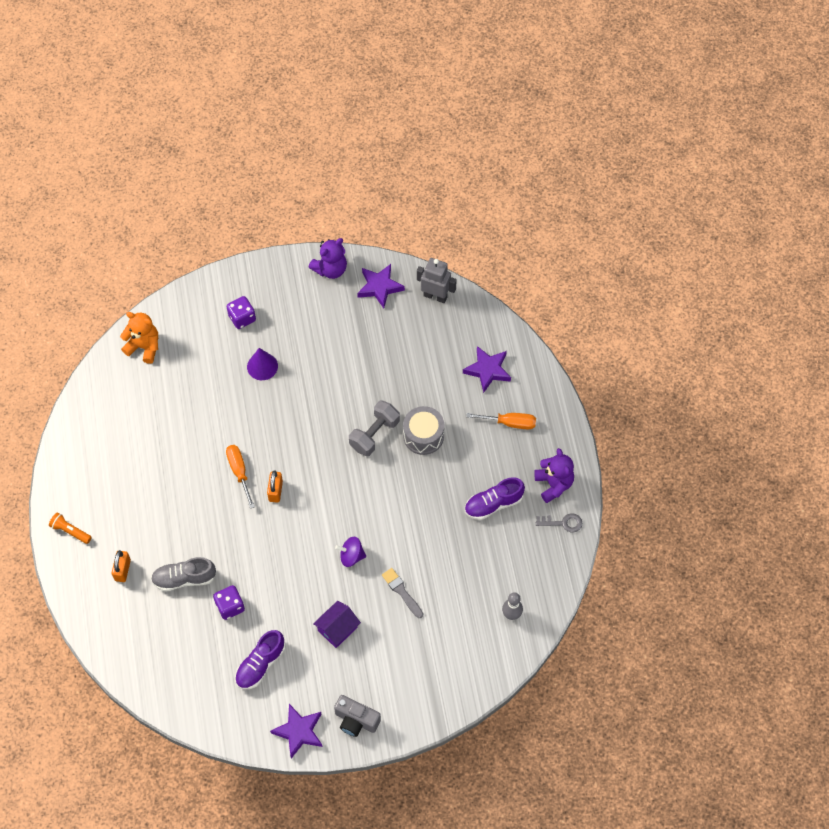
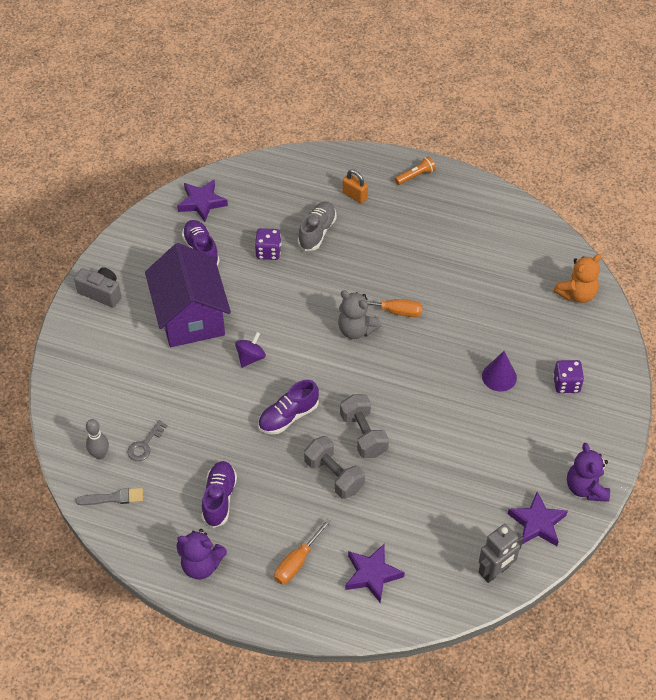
camera: 120 degrees right, 10 degrees down
(275, 491) = (356, 330): orange padlock -> grey teddy bear
(299, 731) = (124, 251): purple star -> purple star (202, 202)
(337, 629) = (190, 316): purple house -> purple house, size x2.10
(356, 720) = (101, 293): grey camera -> grey camera turned 60 degrees clockwise
(391, 496) = (288, 416): none -> purple shoe
(402, 592) = (188, 379): grey brush -> grey brush (113, 498)
(423, 436) = (334, 475): grey drum -> grey dumbbell
(563, 523) = (155, 550): grey key -> grey key (145, 445)

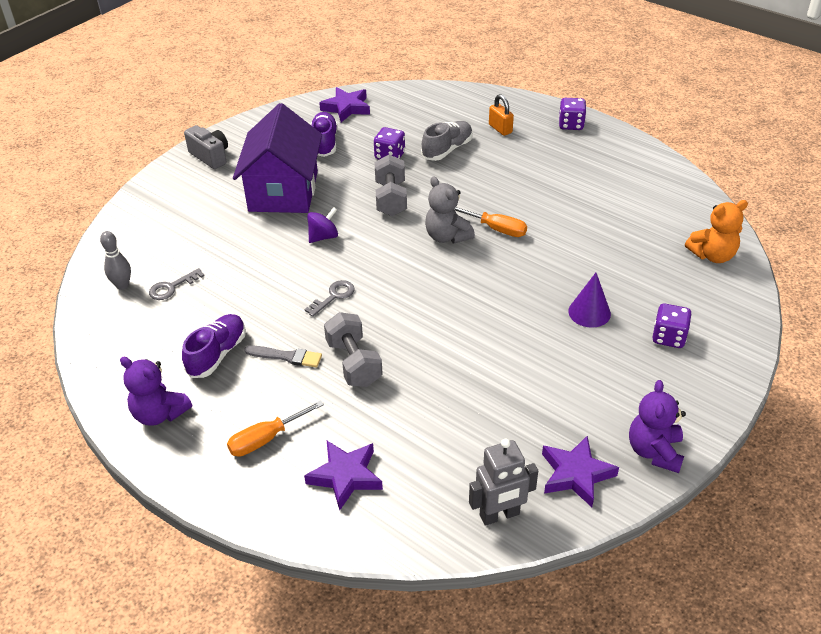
camera: 20 degrees right, 10 degrees down
(113, 498) = (110, 326): grey brush -> grey brush (286, 356)
(288, 416) = (334, 296): purple shoe -> grey key
(363, 434) = (407, 332): grey dumbbell -> grey dumbbell (391, 199)
(415, 176) = (571, 124): orange flashlight -> purple dice

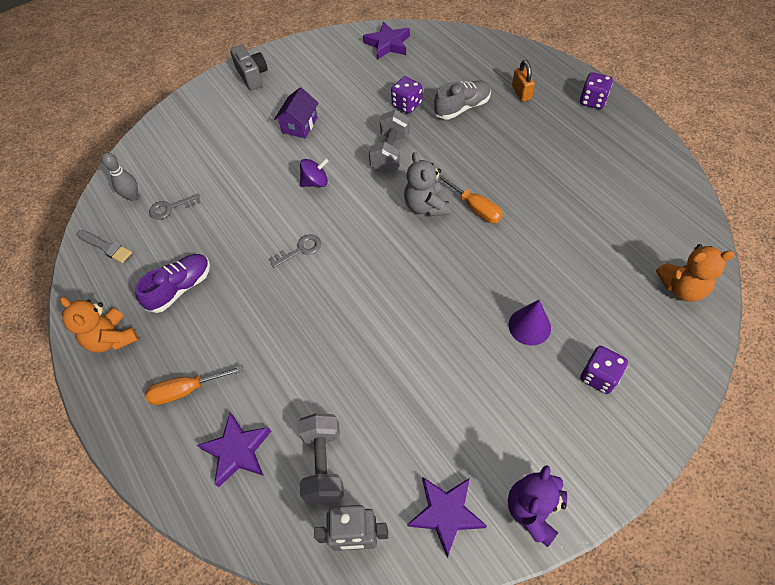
camera: 20 degrees right, 15 degrees up
(159, 414) = (112, 338): purple teddy bear -> orange teddy bear
(283, 191) = (299, 125): purple house -> purple house, size x0.48
(286, 356) = (236, 305): grey brush -> grey brush (106, 247)
(324, 143) = (354, 79): purple shoe -> none
(354, 363) = (290, 328): grey dumbbell -> grey dumbbell (323, 464)

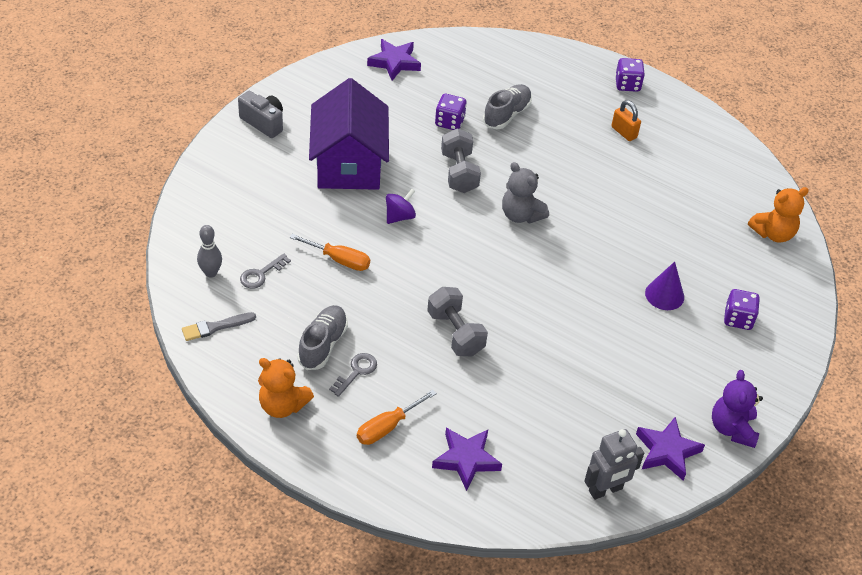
camera: 30 degrees left, 10 degrees down
(106, 247) = (215, 327): grey brush -> grey brush turned 150 degrees clockwise
(180, 288) = (323, 344): purple shoe -> grey shoe
(299, 125) = (349, 164): purple house -> purple house, size x2.10
(300, 250) = (422, 282): grey key -> grey key (356, 372)
(323, 464) = (547, 447): grey dumbbell -> grey dumbbell (455, 333)
(475, 207) = (567, 206): orange screwdriver -> orange screwdriver (339, 260)
(521, 93) = (557, 89): orange padlock -> orange padlock (624, 132)

